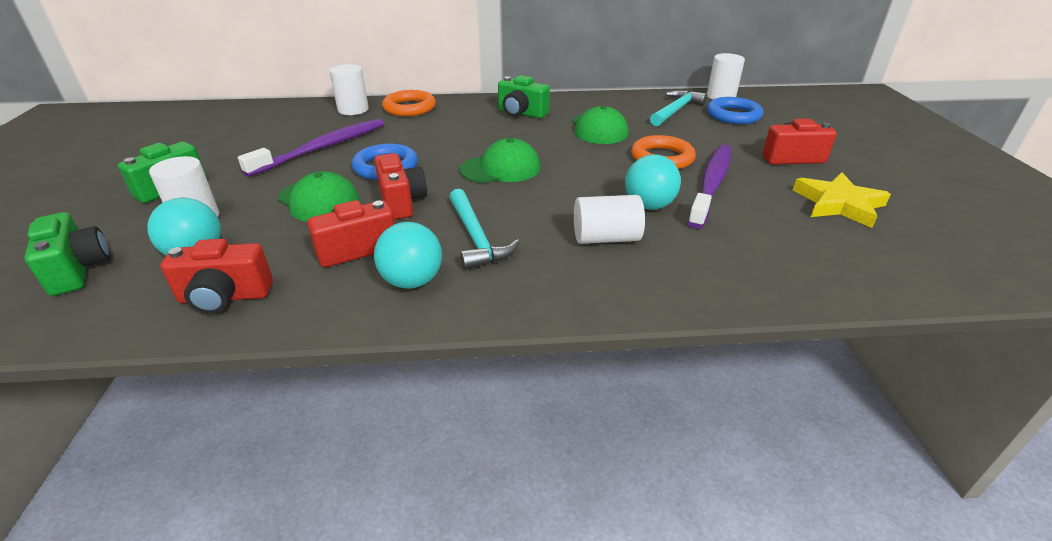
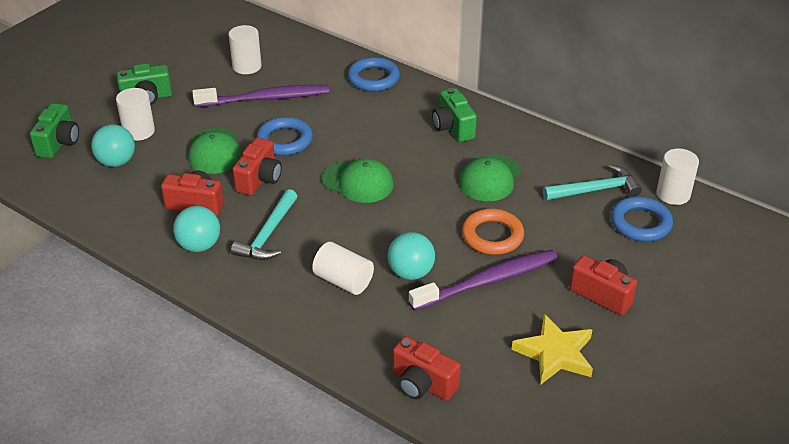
camera: 40 degrees right, 5 degrees up
(225, 297) = (105, 202): red camera -> red camera (422, 384)
(353, 110) = (330, 61): white cylinder -> white cylinder (247, 66)
(409, 108) = (373, 78): orange ring -> blue ring

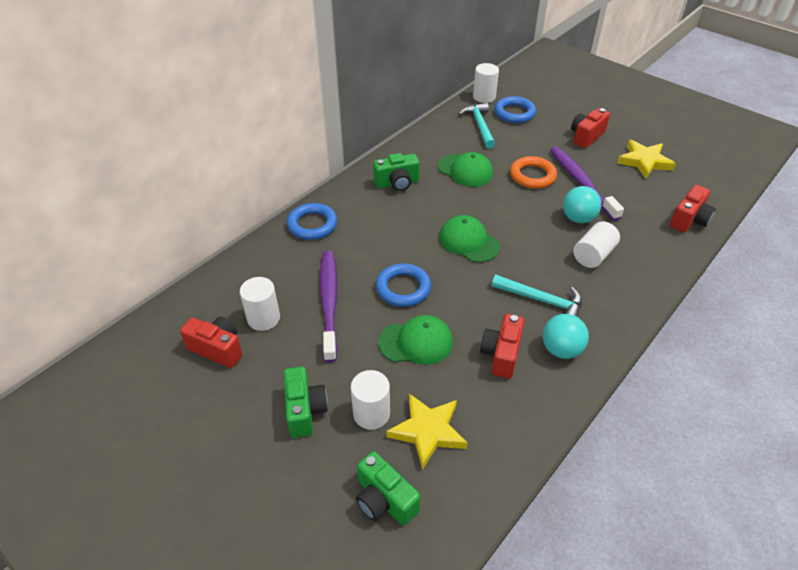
camera: 85 degrees left, 5 degrees up
(59, 143) = (384, 500): green camera -> green camera turned 150 degrees counterclockwise
(116, 162) = (428, 431): turquoise ball -> yellow star
(259, 179) = (463, 307): red camera -> red camera (217, 349)
(358, 182) = (469, 242): green cap -> green cap turned 75 degrees counterclockwise

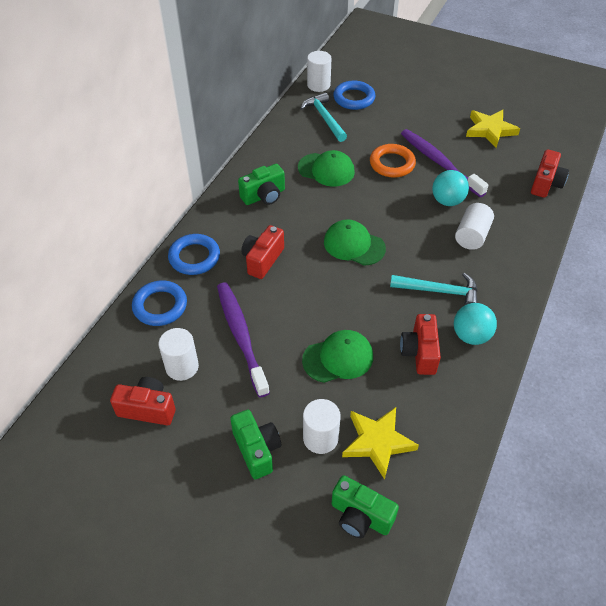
camera: 15 degrees left, 5 degrees up
(403, 288) = (307, 306): blue ring -> blue ring (160, 306)
(586, 137) = (429, 113): red camera -> red camera (262, 260)

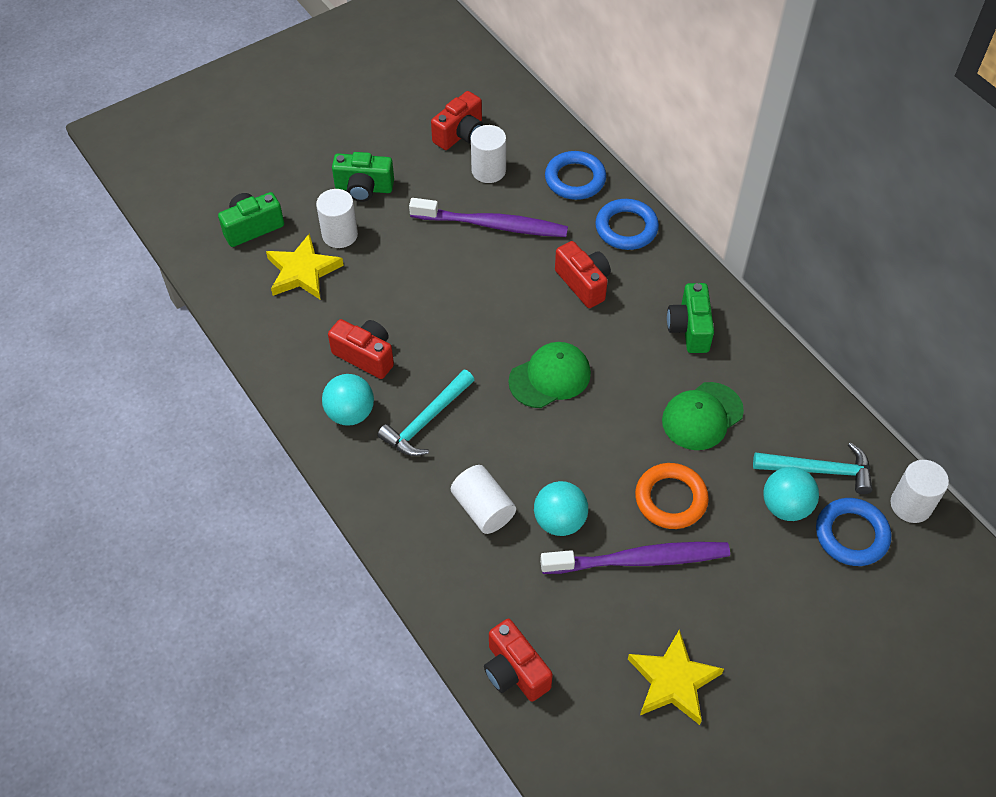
camera: 120 degrees right, 5 degrees up
(338, 358) = (410, 287): green cap -> none
(357, 123) = (785, 506): none -> turquoise ball

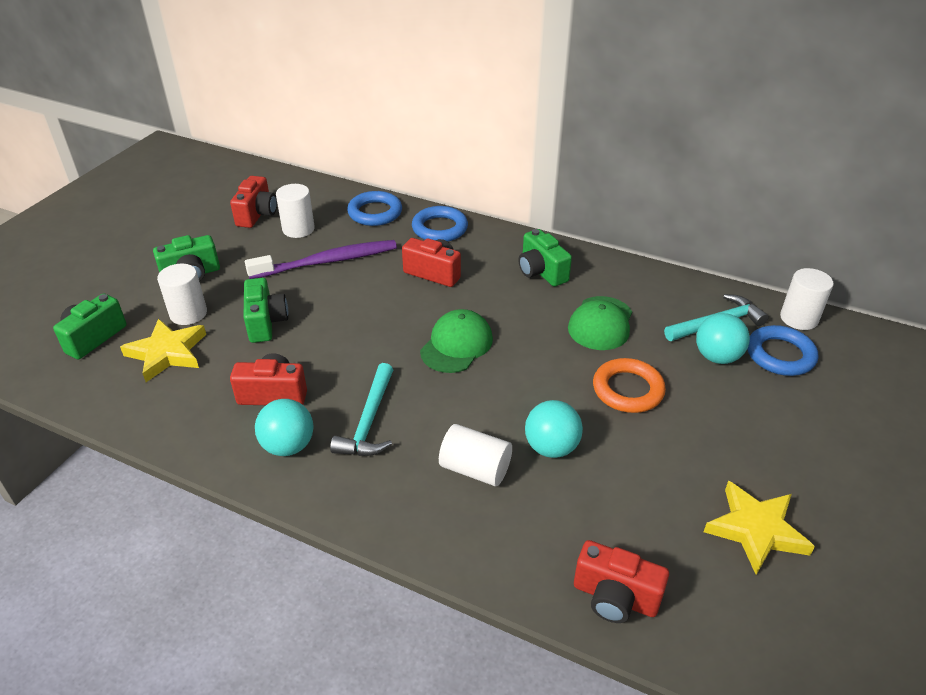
camera: 30 degrees left, 15 degrees down
(399, 275) = (266, 322): none -> green camera
(639, 560) = (643, 446): purple toothbrush -> none

